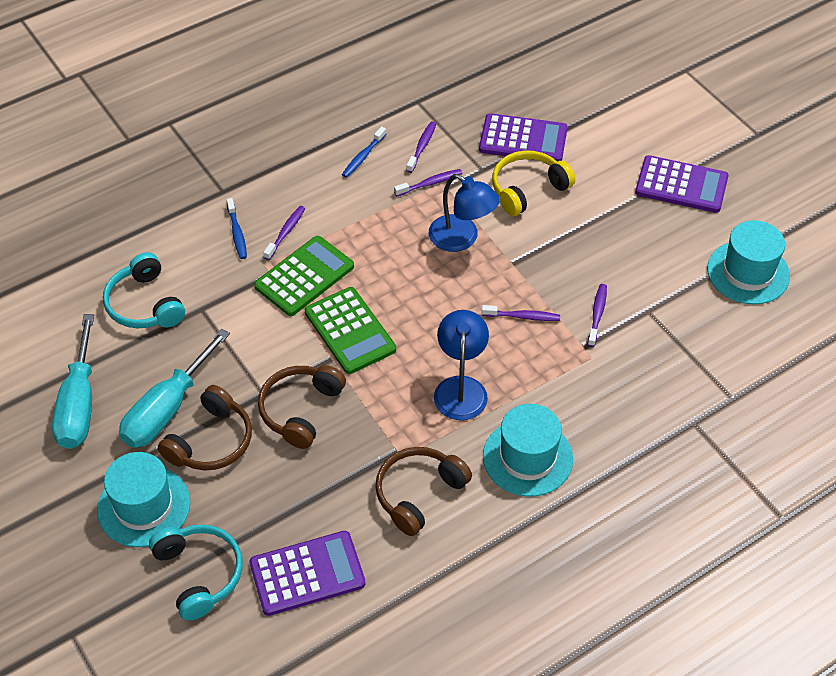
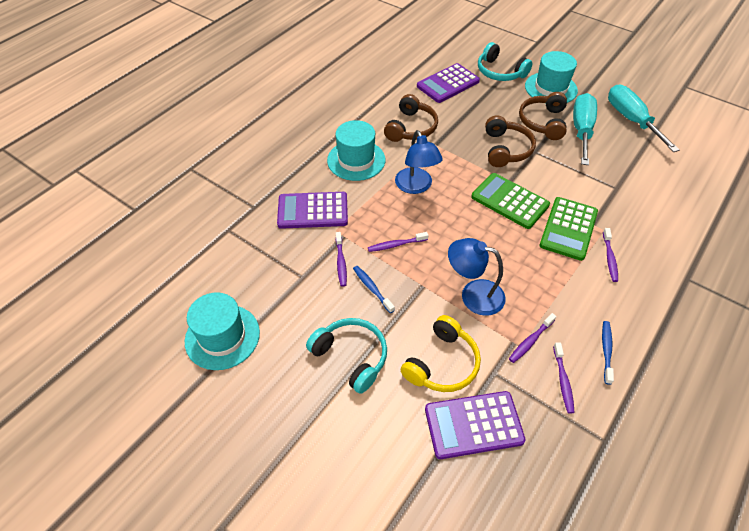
camera: 160 degrees right, 0 degrees up
(144, 304) = (653, 180): turquoise headphones -> turquoise headphones (351, 356)
(237, 233) = (643, 246): blue toothbrush -> blue toothbrush (372, 288)
(681, 185) = (297, 418): purple calculator -> purple calculator (313, 211)

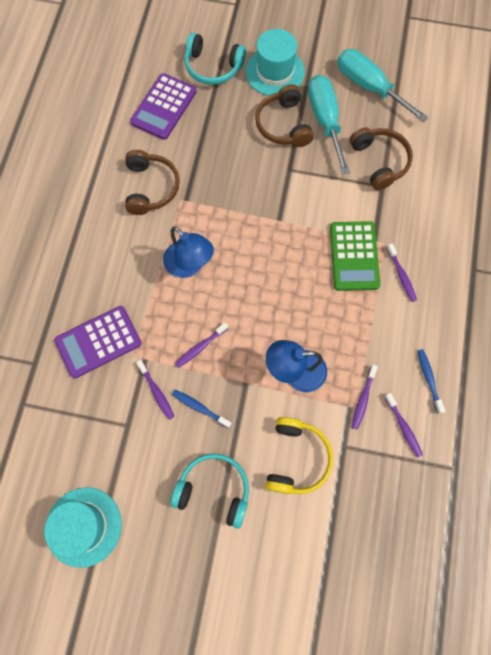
camera: 25 degrees left, 20 degrees up
(356, 160) = (112, 256): turquoise hat -> none
(473, 425) = (346, 505): purple calculator -> none
(506, 149) = (260, 178): brown headphones -> brown headphones (380, 161)
(510, 201) = (288, 245): green calculator -> none

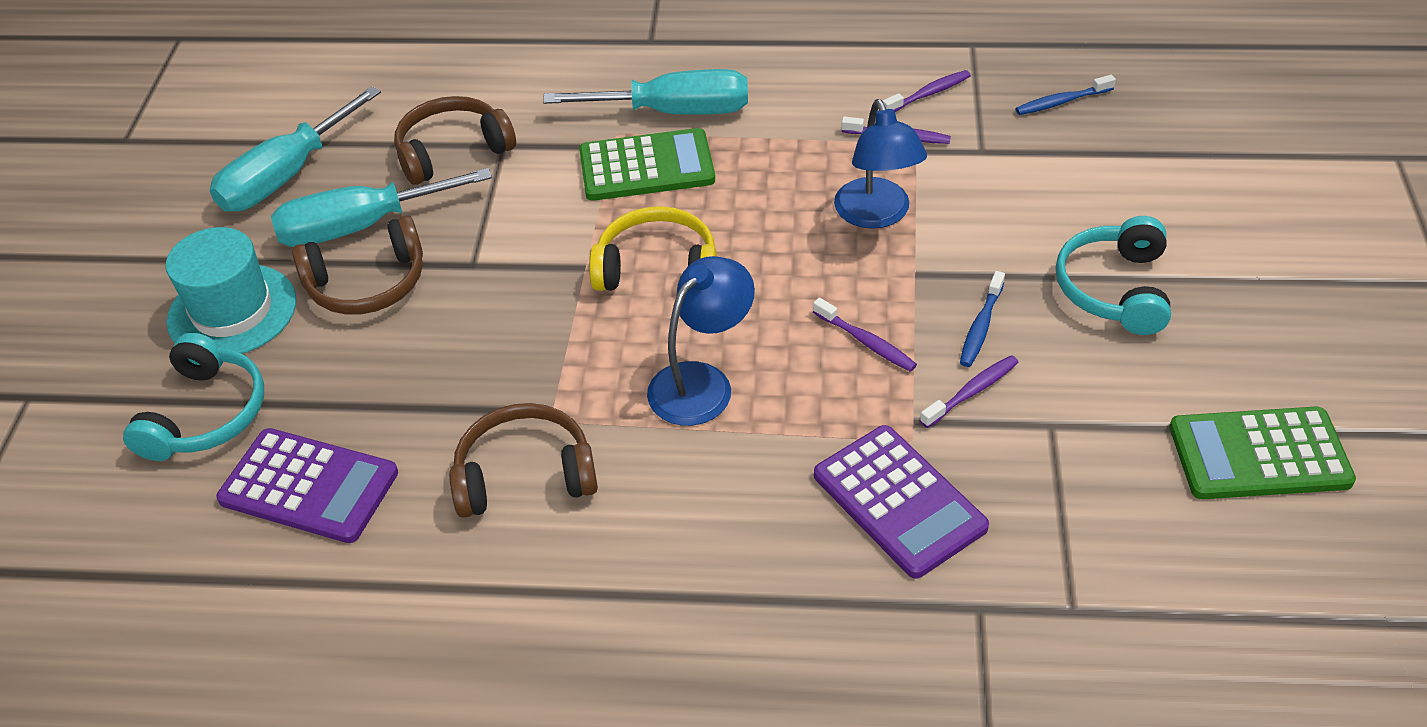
camera: 95 degrees left, 25 degrees down
(84, 526) = (1259, 455): turquoise hat -> green calculator
(297, 458) = (1021, 198): yellow headphones -> yellow headphones (657, 267)
(401, 275) = (674, 112): purple toothbrush -> turquoise screwdriver
(429, 379) = (845, 74): blue toothbrush -> blue toothbrush (1061, 102)

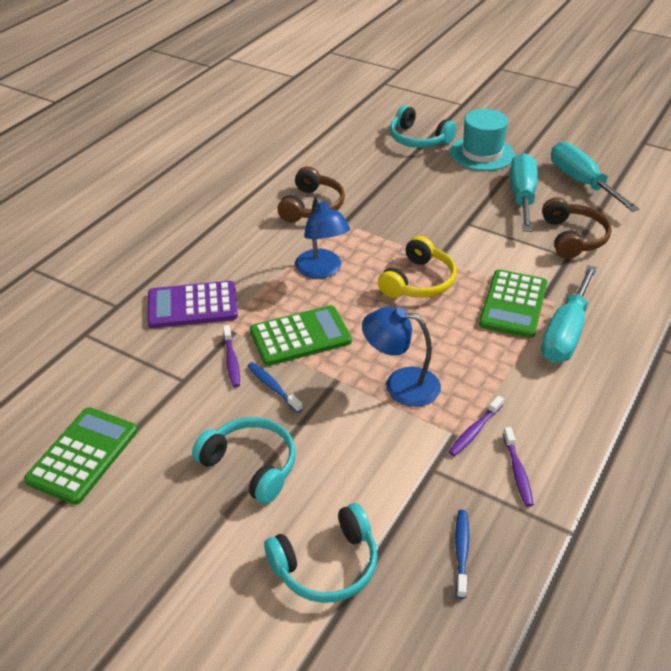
camera: 115 degrees right, 5 degrees down
(309, 486) = (355, 155): purple calculator -> none
(367, 284) = (474, 190): brown headphones -> none
(866, 342) = (300, 336): purple toothbrush -> green calculator
(1169, 179) = (327, 565): none -> turquoise headphones

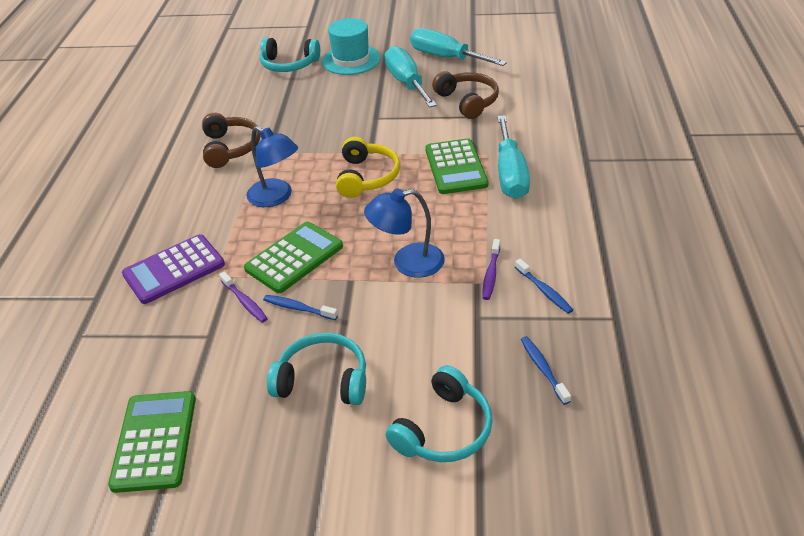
camera: 25 degrees left, 0 degrees up
(517, 472) = (544, 291): purple toothbrush -> blue toothbrush

